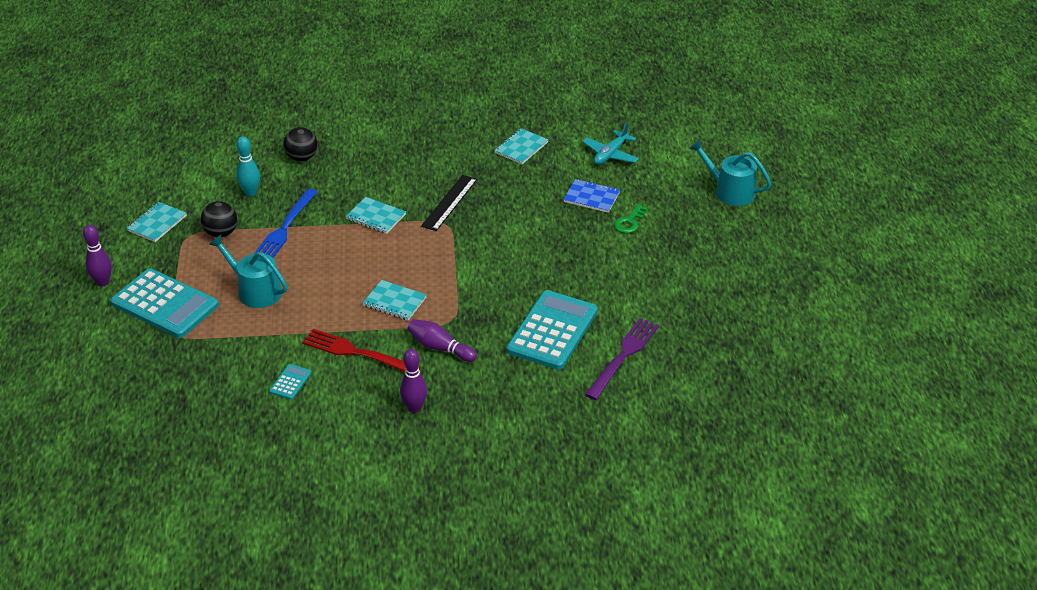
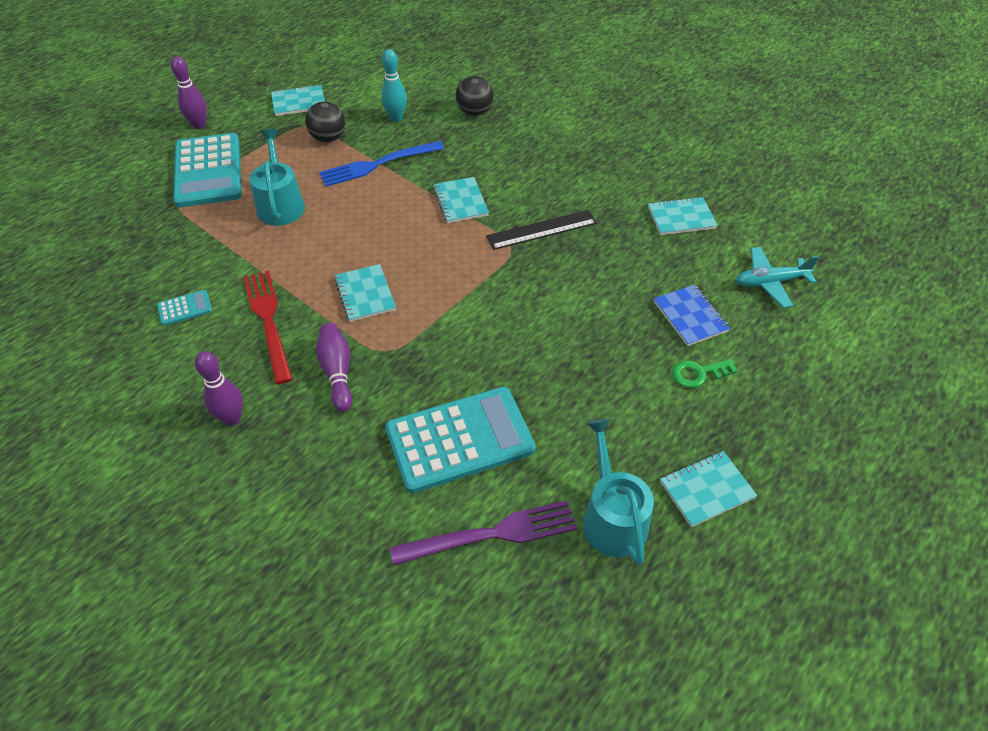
camera: 45 degrees right, 10 degrees up
(695, 270) = (706, 490): none -> turquoise notebook
(730, 191) = (870, 419): turquoise watering can -> turquoise watering can (612, 517)

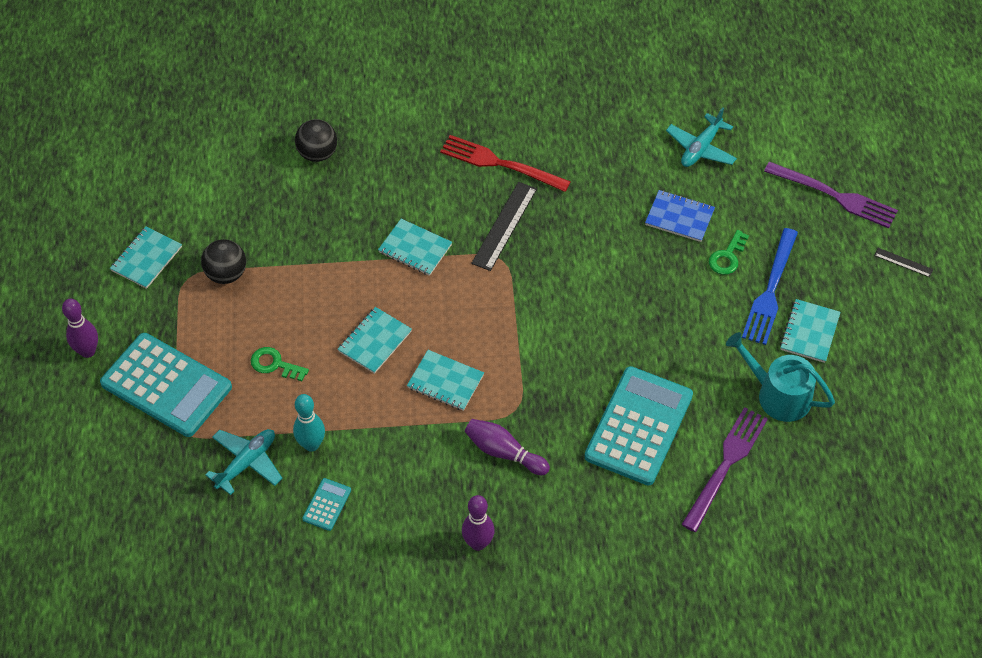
camera: 45 degrees left, 5 degrees up
(182, 246) = (247, 463): none -> turquoise plane
(268, 320) = (403, 460): red fork -> red fork (499, 163)
(280, 204) = (274, 364): turquoise watering can -> green key
(377, 165) = (304, 267): blue fork -> blue fork (770, 291)
(396, 118) = (258, 209): turquoise bowling pin -> turquoise bowling pin (311, 444)
(681, 218) = (589, 138): turquoise notebook -> turquoise notebook (375, 341)
(864, 400) = (835, 196): none -> purple fork
(879, 505) = (903, 262): none -> black ruler

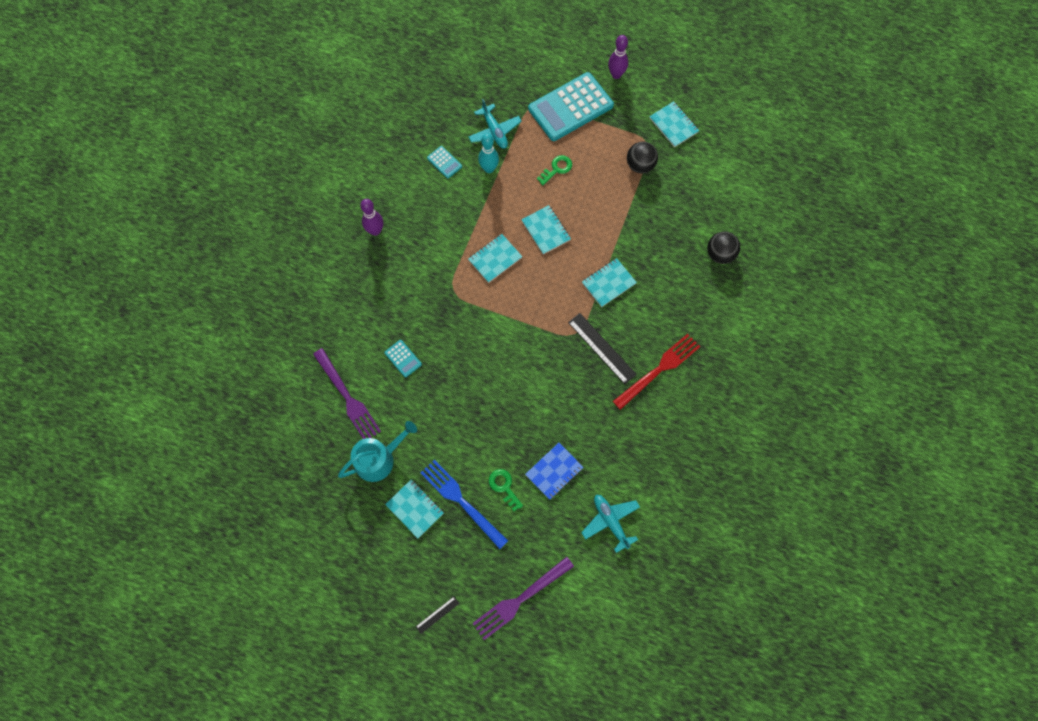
camera: 115 degrees right, 15 degrees up
(504, 452) = (427, 271): purple bowling pin -> none
(639, 426) = (403, 358): turquoise calculator -> turquoise calculator, size x0.42

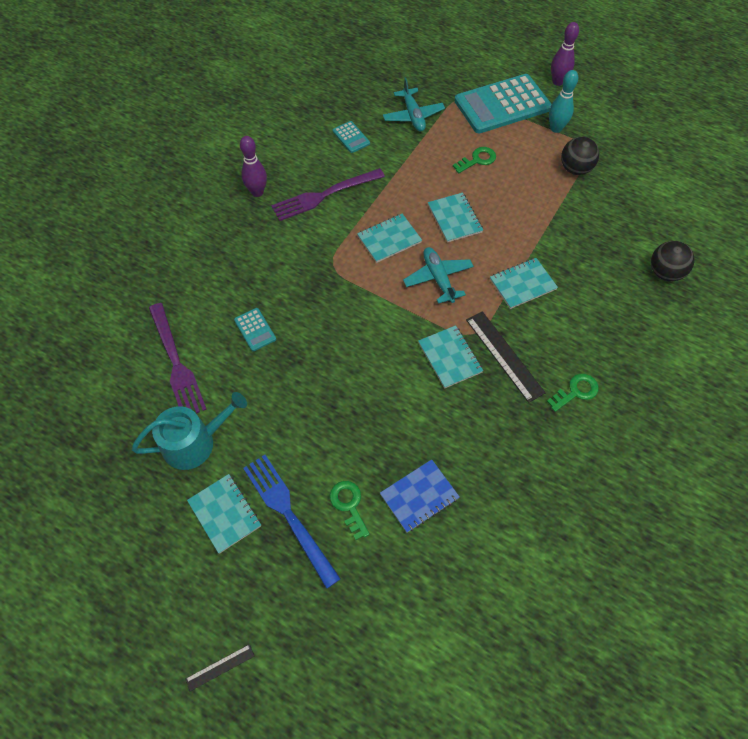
camera: 10 degrees right, 10 degrees down
(489, 168) = (400, 149): turquoise bowling pin -> turquoise bowling pin (556, 128)
(519, 600) = (340, 667): purple fork -> purple fork (324, 195)
(610, 521) = (487, 578): turquoise plane -> turquoise plane (438, 278)
(659, 369) = (576, 391): red fork -> green key
(673, 125) = (618, 136): turquoise notebook -> turquoise notebook (449, 357)

